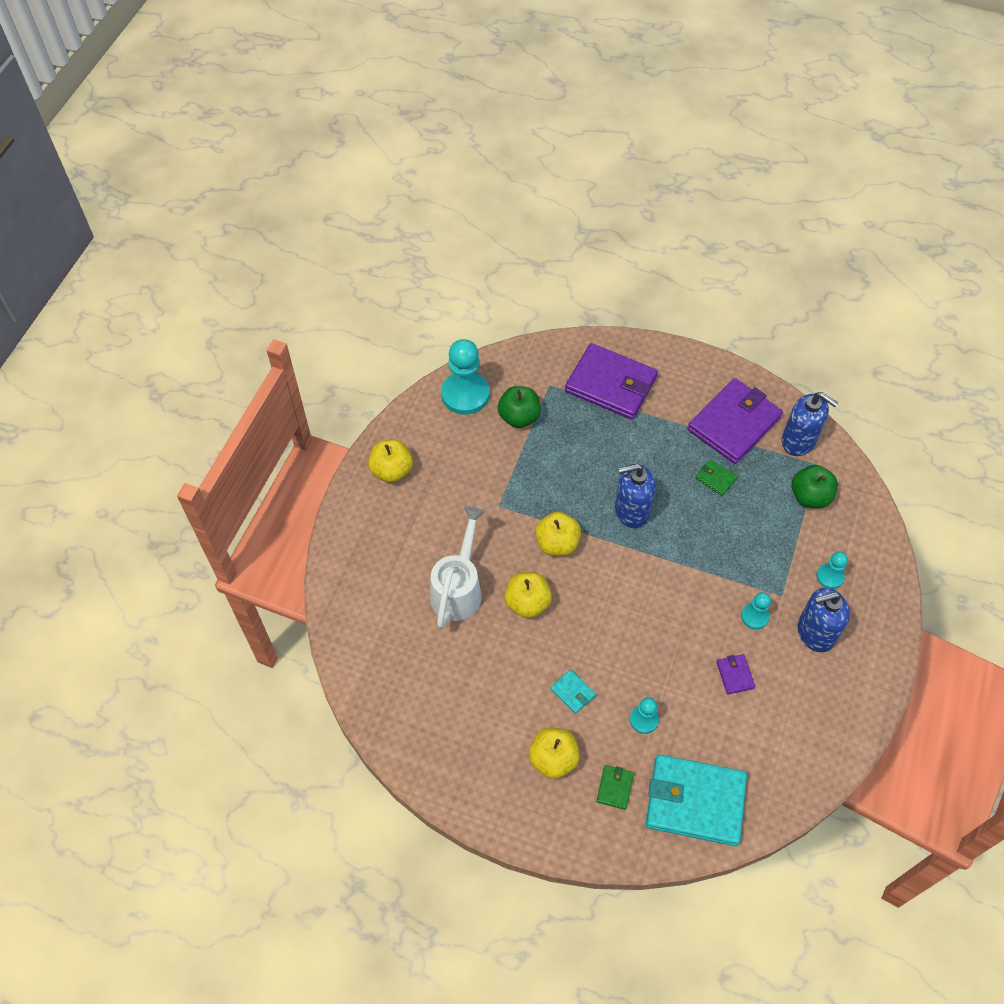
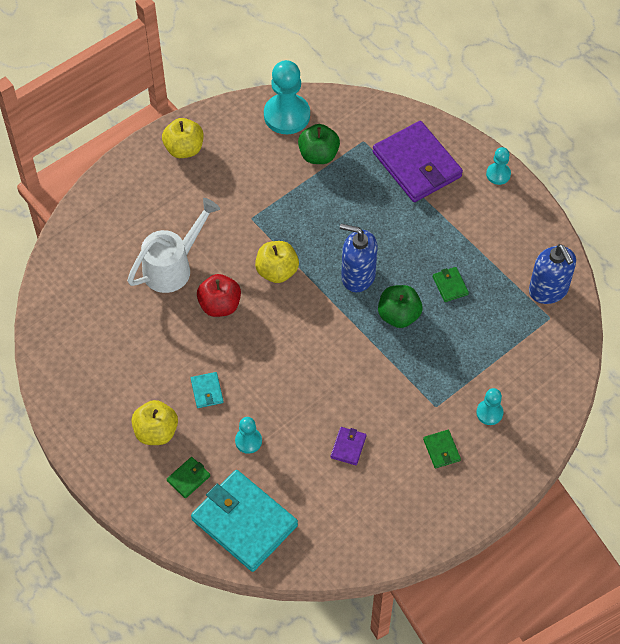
camera: 30 degrees right, 0 degrees up
(527, 603) = (220, 305): yellow apple -> red apple
(733, 423) = (501, 248): purple wallet -> none
(754, 616) = (399, 411): turquoise pawn -> turquoise pawn (498, 174)
(810, 496) = (522, 340): green apple -> green apple (399, 315)
(815, 633) = (441, 450): blue soap dispenser -> green wallet

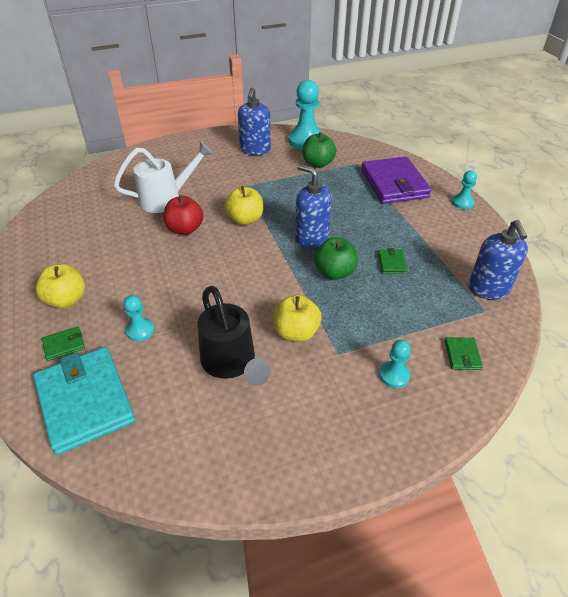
camera: 20 degrees right, 15 degrees down
(184, 149) = (221, 142): yellow apple -> yellow apple (296, 332)
(207, 391) = (132, 282): turquoise wallet -> none
(232, 151) = (255, 150): none -> blue soap dispenser
(348, 447) = (231, 363): purple wallet -> black watering can
(441, 450) = (327, 395): green wallet -> green wallet (462, 355)

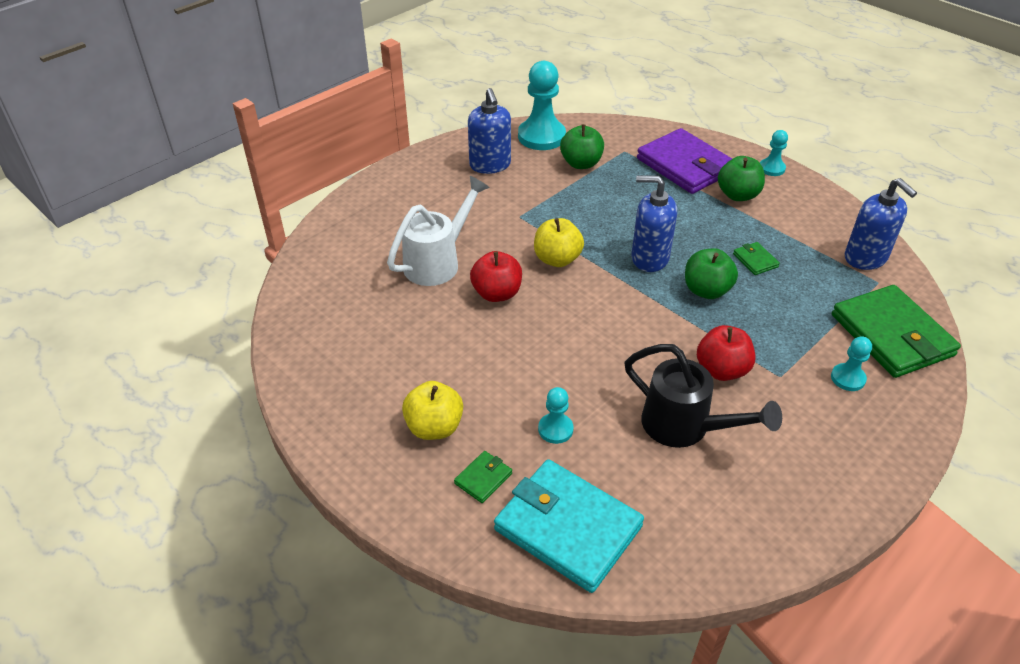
camera: 25 degrees left, 0 degrees up
(296, 332) = (721, 370): yellow apple -> red apple
(418, 214) = (738, 195): none -> green apple
(462, 355) = (891, 335): green wallet -> green wallet, size x2.40

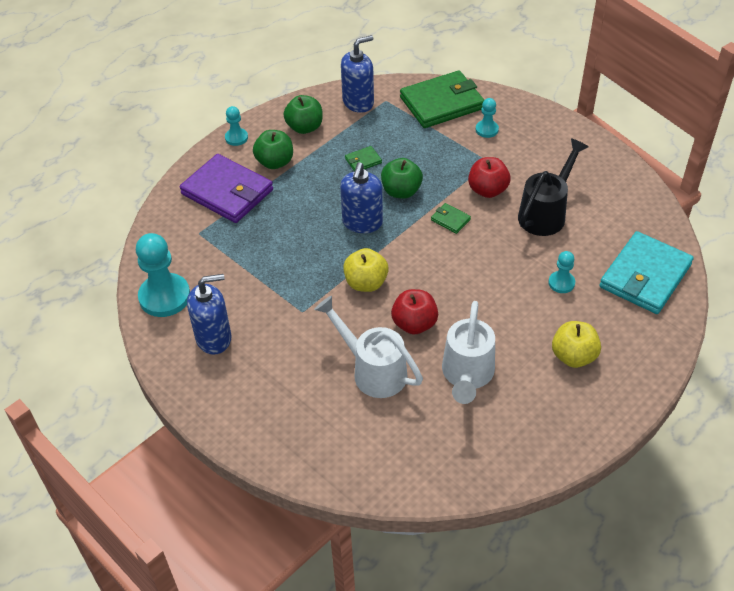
camera: 90 degrees left, 5 degrees up
(421, 331) = (467, 375): none -> white watering can
(483, 478) = (615, 323): green wallet -> green wallet (450, 220)
(581, 163) = (217, 265): green apple -> green apple (304, 127)
(685, 165) = (227, 192): purple wallet -> purple wallet turned 75 degrees clockwise

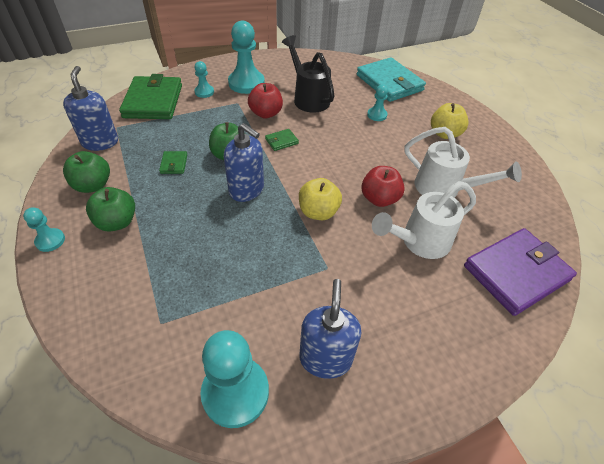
camera: 70 degrees left, 0 degrees up
(227, 192) = (122, 275): purple wallet -> purple wallet (516, 273)
(530, 153) = (246, 83): none -> turquoise pawn

